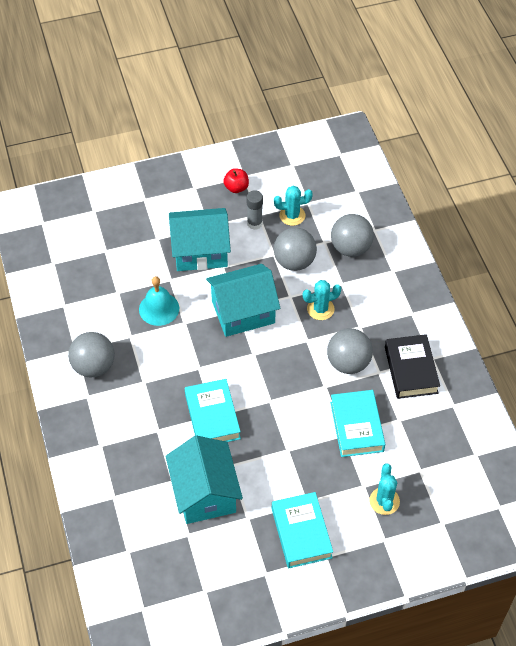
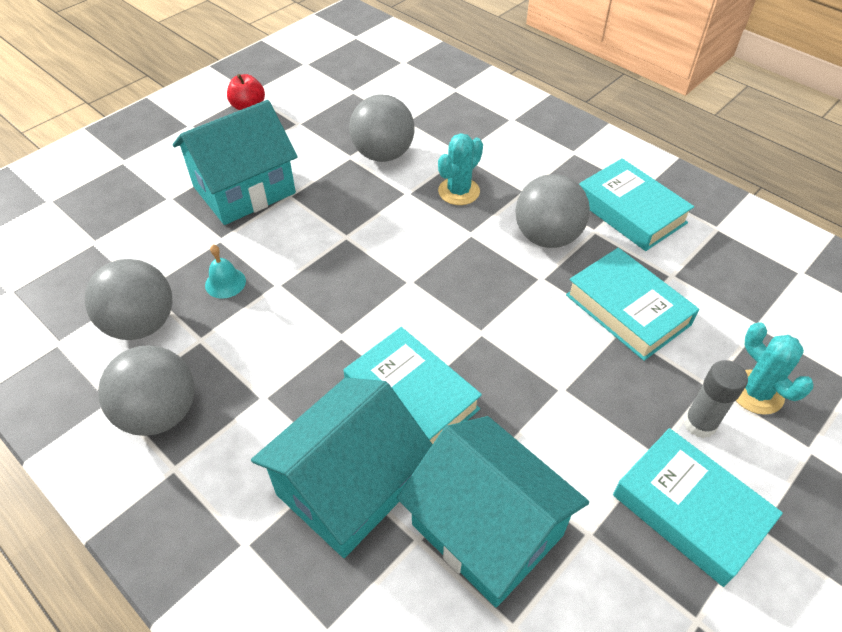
camera: 30 degrees left, 5 degrees down
(159, 308) = (225, 283): turquoise bell -> turquoise bell, size x0.59
(243, 312) = (356, 236): turquoise house -> turquoise house (349, 486)
(254, 223) = (299, 134): grey glue stick -> grey glue stick (699, 424)
(292, 215) = (343, 110): turquoise cactus -> none
(350, 248) = (442, 115): grey ball -> grey ball (141, 324)
(411, 370) = (630, 211): black book -> turquoise book

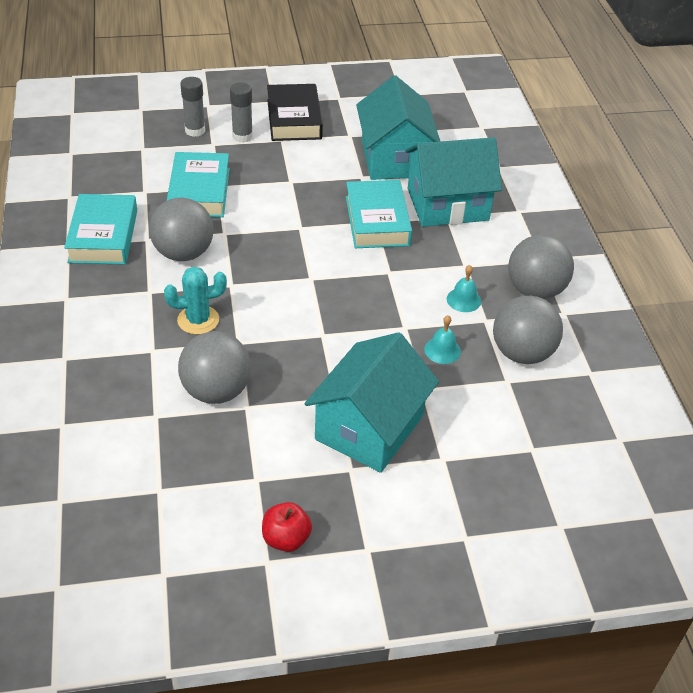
camera: 145 degrees left, 5 degrees down
(237, 350) = (463, 300): none -> turquoise bell
(244, 190) = (369, 427): turquoise house -> turquoise house turned 60 degrees counterclockwise
(690, 510) = (294, 119): turquoise book -> black book
(756, 392) = (195, 130): turquoise cactus -> grey glue stick

